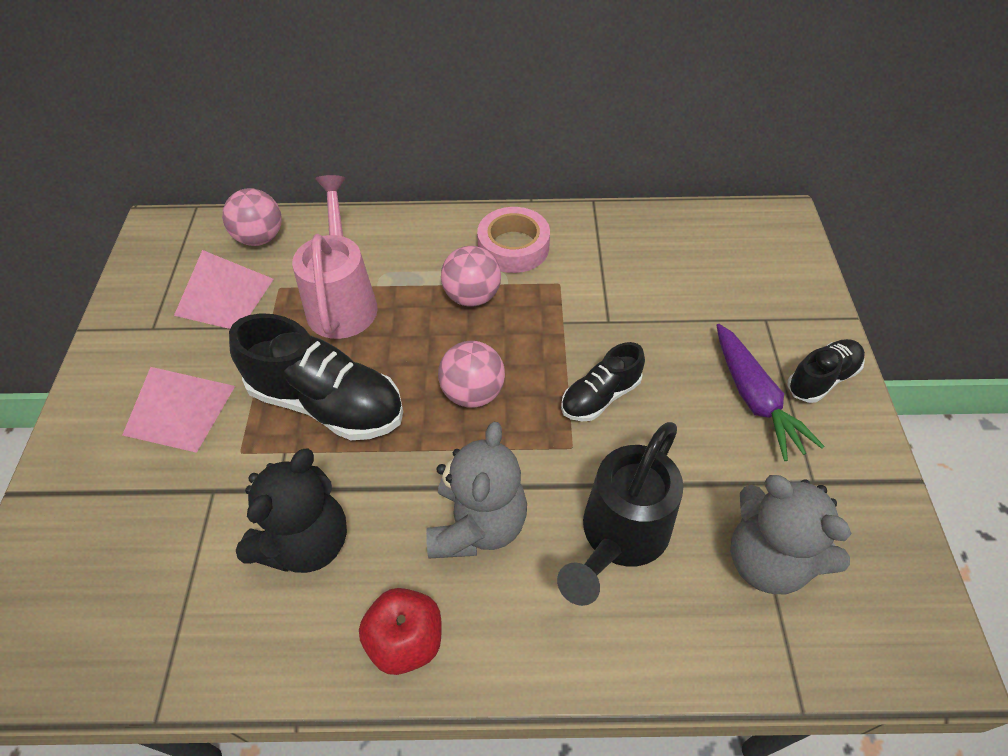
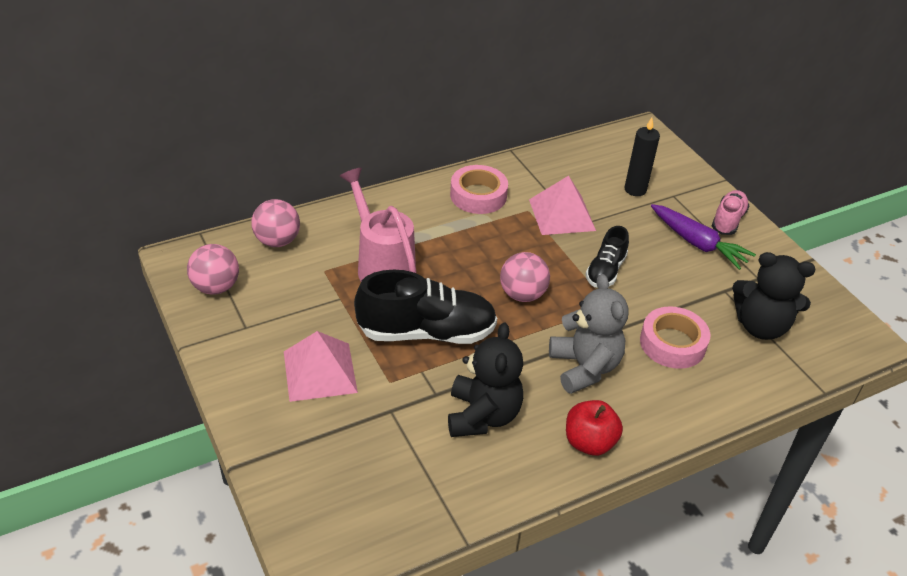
camera: 30 degrees left, 10 degrees down
(224, 297) = (285, 289): pink pyramid -> pink pyramid (562, 215)
(472, 296) = (474, 235): pink ball -> pink ball (216, 287)
(620, 536) = (672, 343): black watering can -> pink tape
(717, 295) = (635, 189): none -> black candle
(768, 559) = (760, 326): grey teddy bear -> black teddy bear
(822, 379) = (728, 220): black shoe -> pink shoe

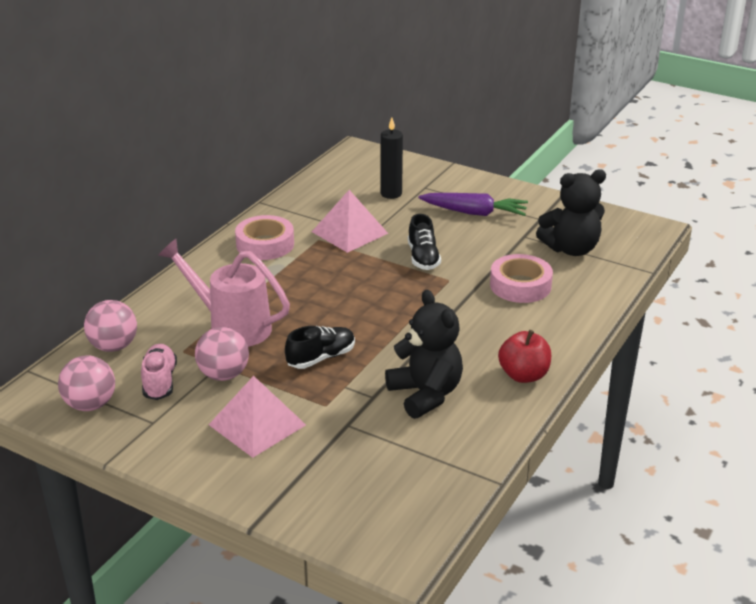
camera: 30 degrees left, 10 degrees down
(426, 332) = (321, 358): black shoe -> black shoe, size x0.56
(522, 294) = (373, 300): pink ball -> pink ball (223, 375)
(584, 367) = (471, 328): grey teddy bear -> none
(728, 220) = (482, 189): pink shoe -> pink shoe (160, 382)

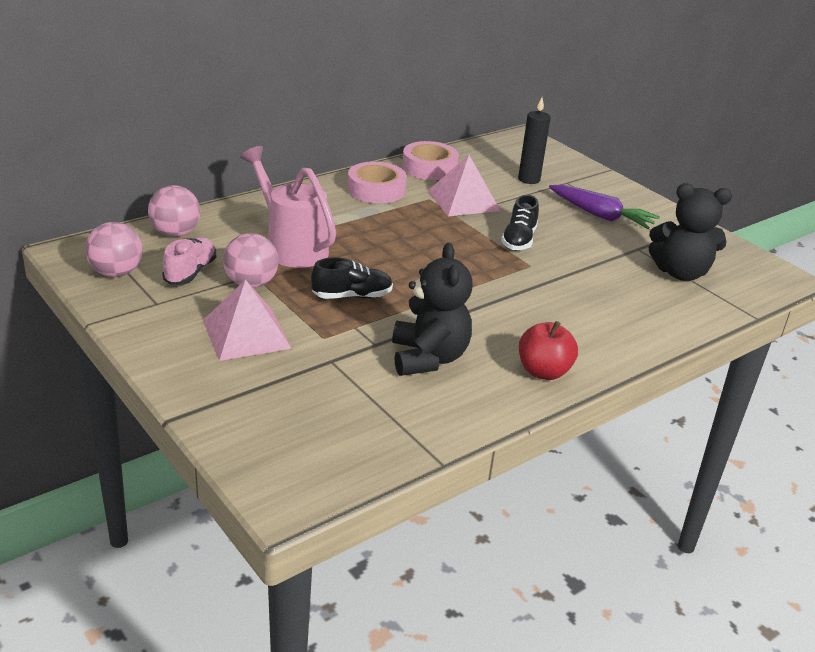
camera: 20 degrees right, 0 degrees up
(520, 285) = (601, 290): pink tape -> pink tape (429, 167)

